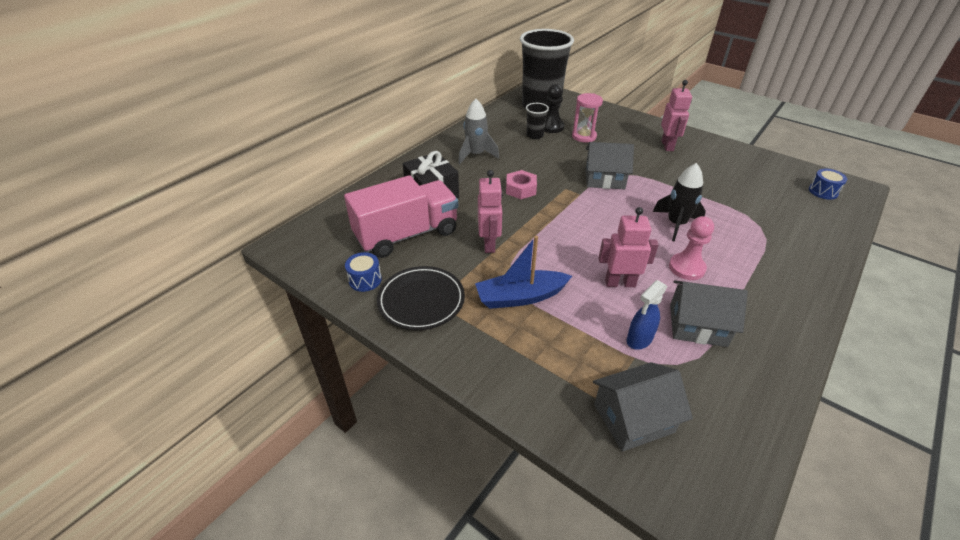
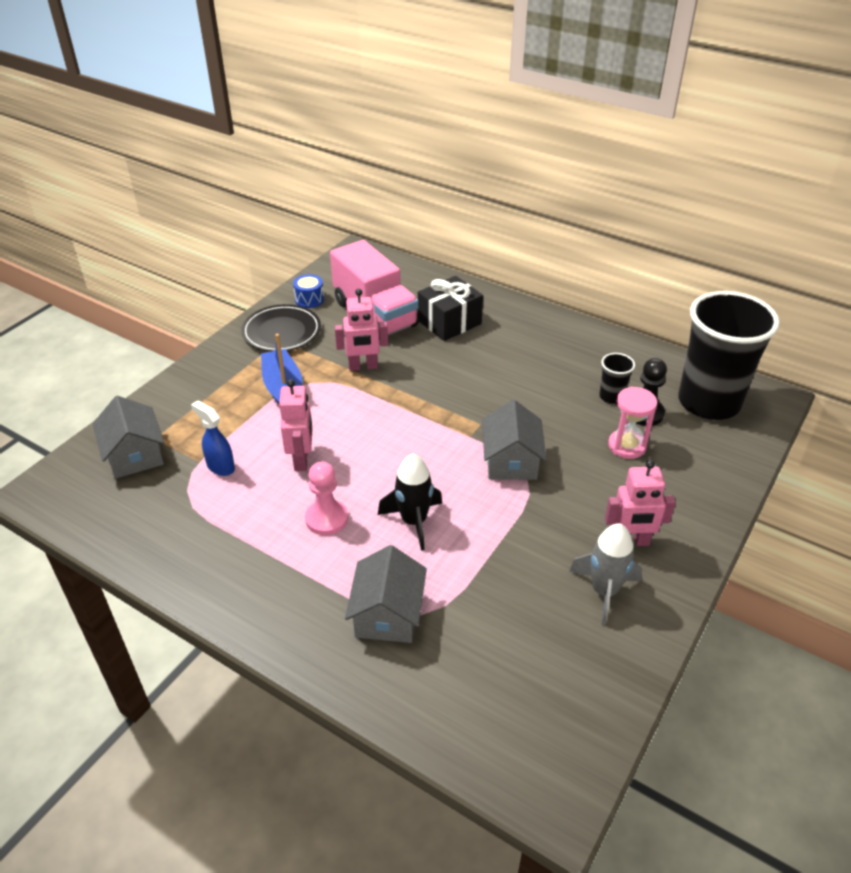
camera: 85 degrees right, 0 degrees up
(476, 155) = (541, 348): grey rocket -> grey rocket (604, 591)
(521, 189) = (471, 386): pink nut -> none
(698, 325) = (235, 513): grey house -> grey house (387, 614)
(823, 191) = (532, 735): blue drum -> none

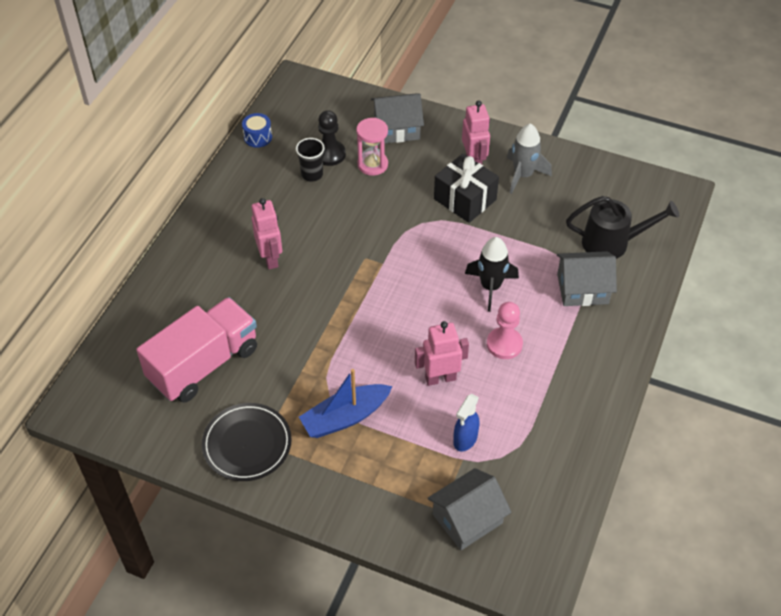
camera: 100 degrees left, 10 degrees up
(309, 299) = (180, 433): blue drum -> blue drum (258, 137)
(363, 367) = (298, 357): pink robot -> pink robot (270, 258)
(449, 322) = (213, 298): black gift -> black gift (465, 199)
(461, 671) = (613, 243): none -> black watering can
(511, 461) = (407, 233): grey house -> grey house (397, 129)
(708, 402) = (308, 117): black cup -> none

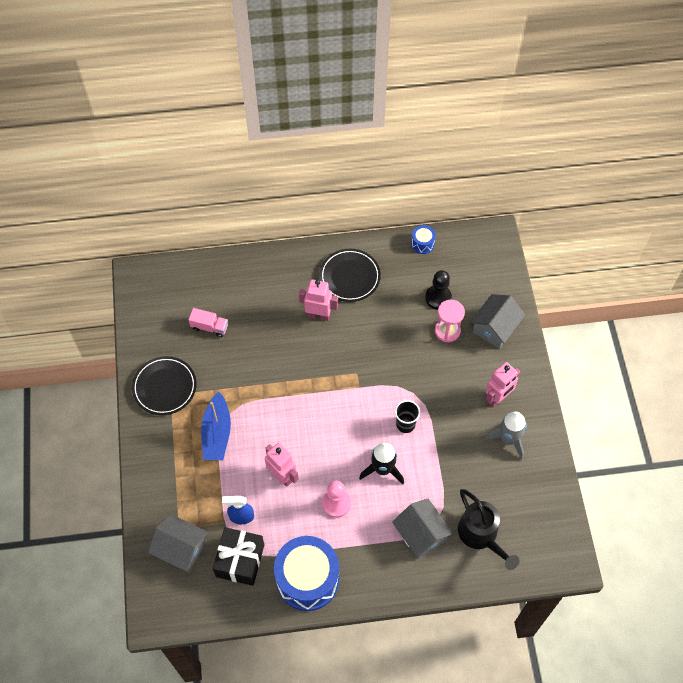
camera: 60 degrees right, 10 degrees up
(204, 364) = (209, 327): pink truck -> pink truck, size x0.44
(246, 211) = (350, 277): none -> black plate
(270, 258) = (319, 315): pink robot -> pink robot turned 120 degrees counterclockwise
(312, 174) = (411, 297): black cup -> black cup (405, 424)
(345, 417) = (217, 433): blue boat -> blue boat turned 120 degrees counterclockwise
(397, 129) = (495, 328): grey house -> grey house turned 75 degrees clockwise
(465, 199) = (455, 410): black gift -> black gift (240, 560)
(576, 410) = (307, 579): none -> blue drum

